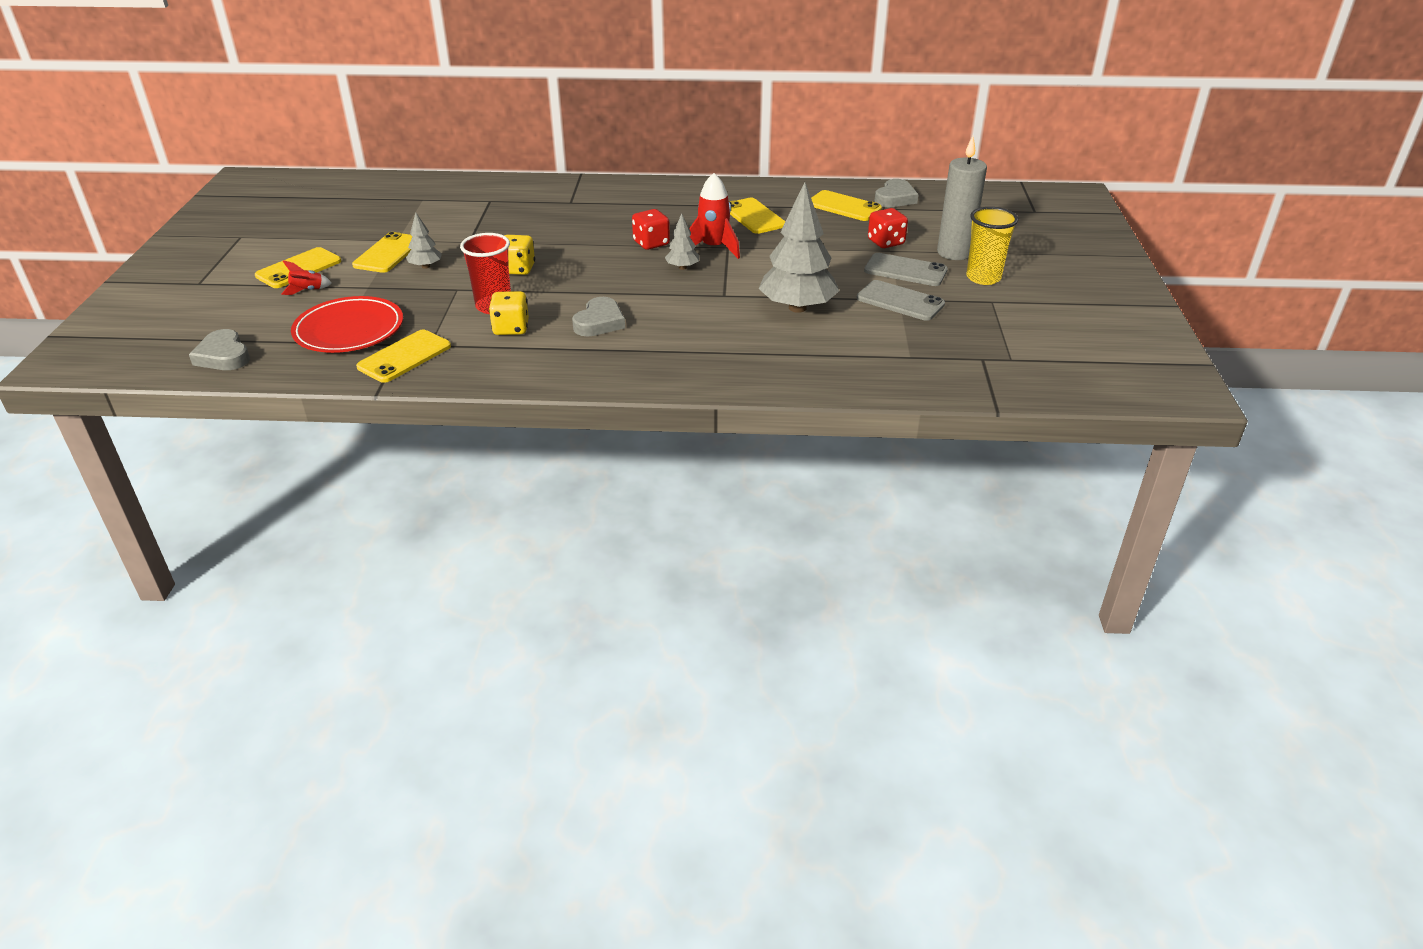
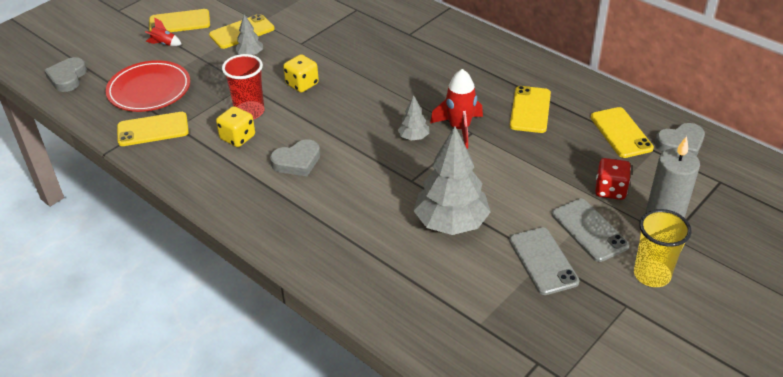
camera: 40 degrees right, 5 degrees up
(651, 243) = (419, 102): red dice -> none

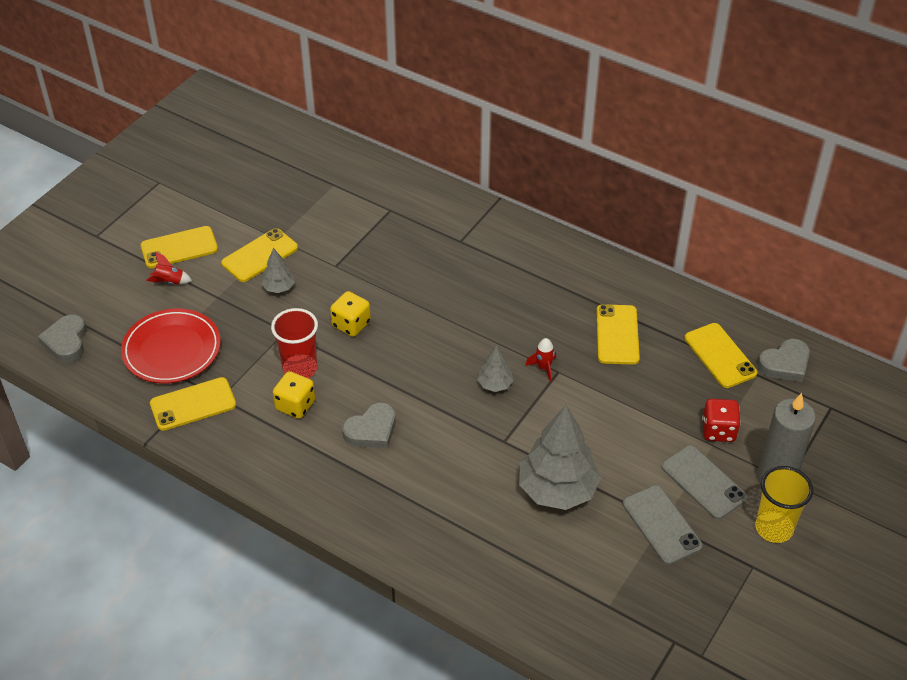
camera: 10 degrees left, 5 degrees up
(459, 128) = (543, 368): red rocket -> red rocket, size x0.54

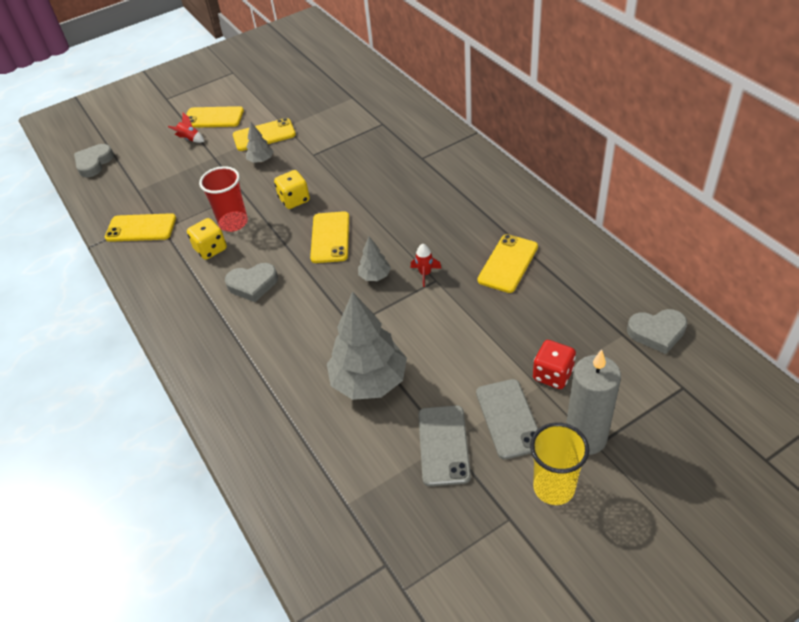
camera: 30 degrees right, 0 degrees up
(172, 349) = (156, 186): red plate -> none
(720, 355) = (595, 307): yellow phone -> yellow phone (330, 237)

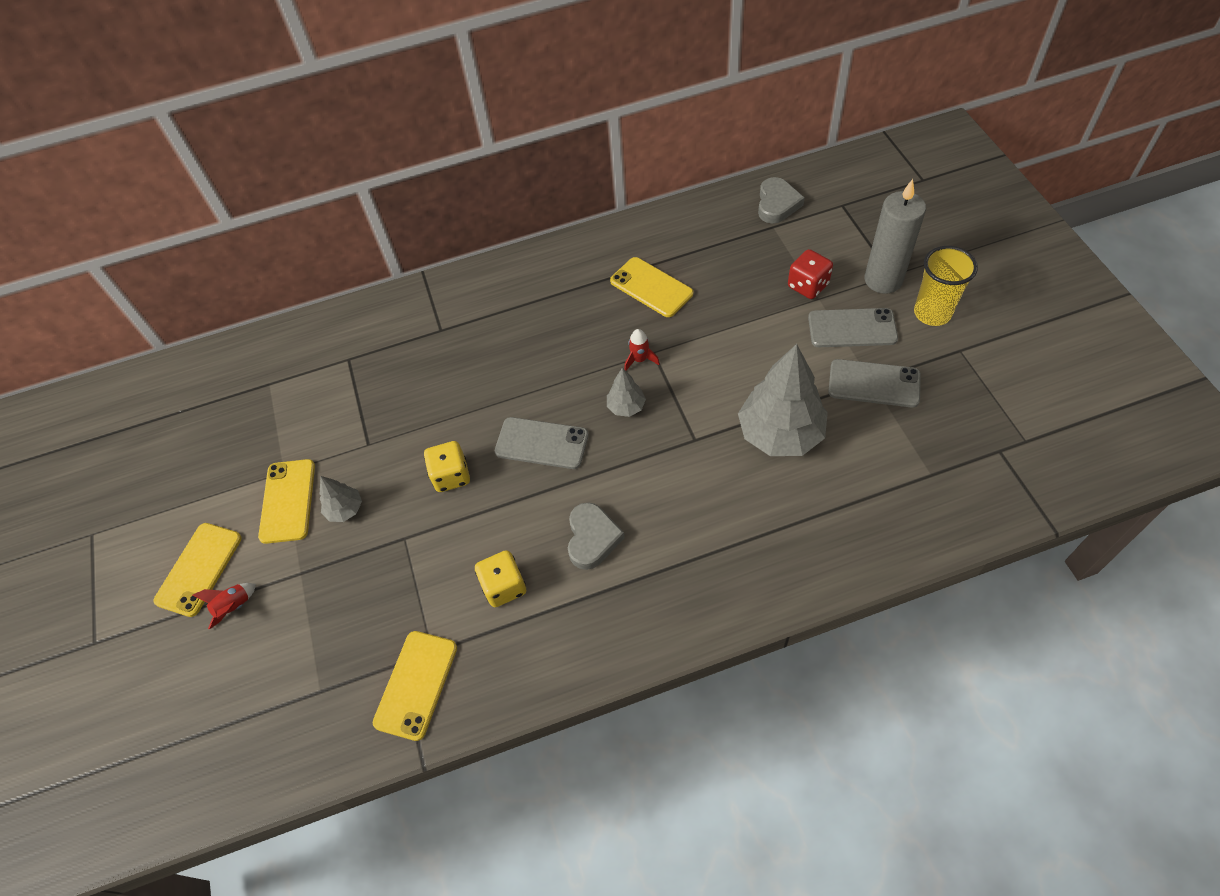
camera: 75 degrees left, 10 degrees up
(94, 163) = (207, 768): grey heart -> none
(233, 223) = (463, 554): red cup -> none
(330, 237) = (542, 443): yellow phone -> grey phone

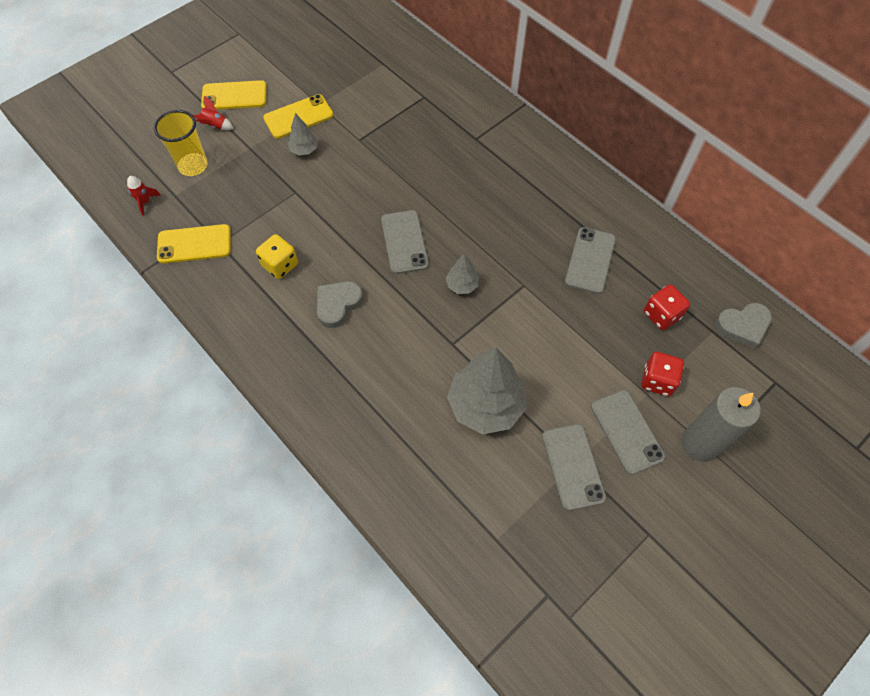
camera: 60 degrees right, 5 degrees up
(451, 476) = (354, 198): yellow dice -> none
(592, 538) = (337, 304): grey heart -> grey heart turned 150 degrees clockwise
(640, 360) = (511, 278): red rocket -> red rocket (145, 202)
(651, 287) = (590, 260): yellow phone -> grey phone
(739, 256) = (661, 315): none -> red dice
(932, 313) = (682, 498): yellow cup -> yellow cup (193, 166)

